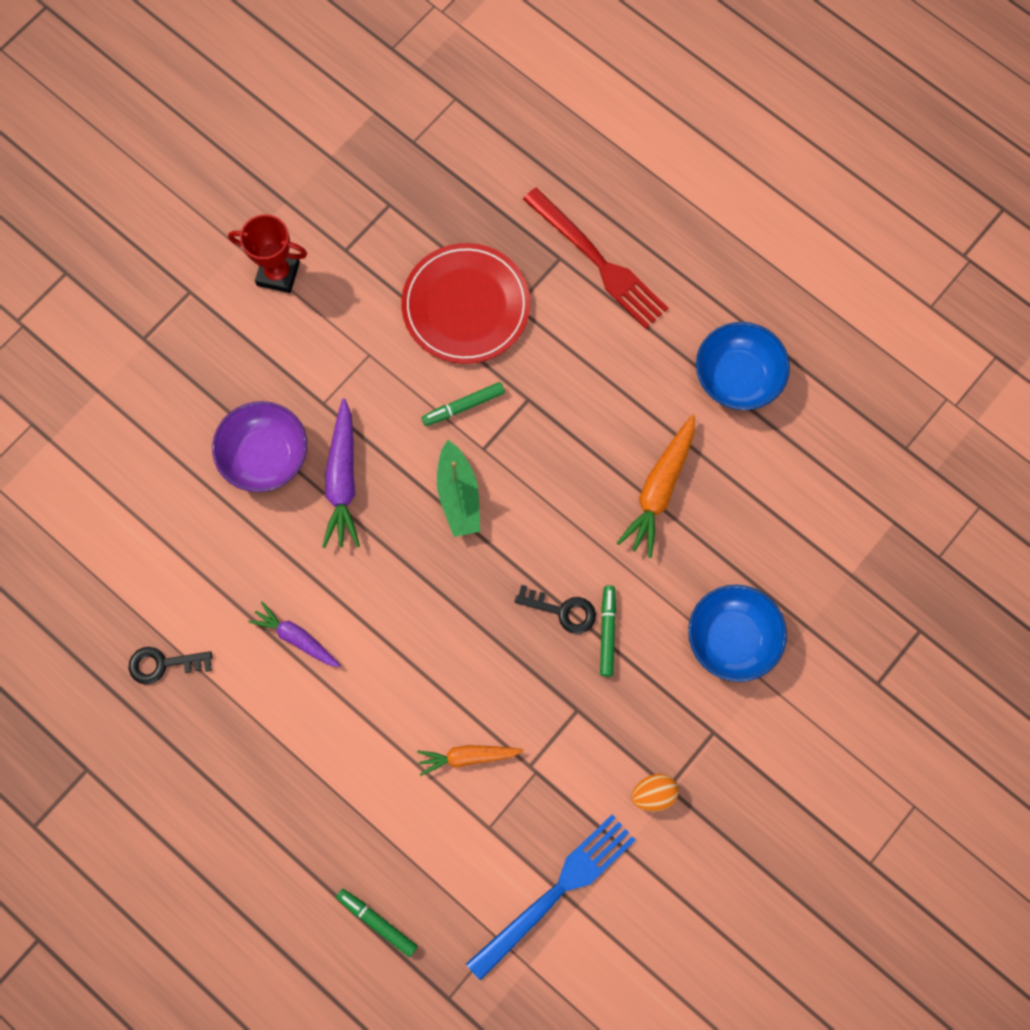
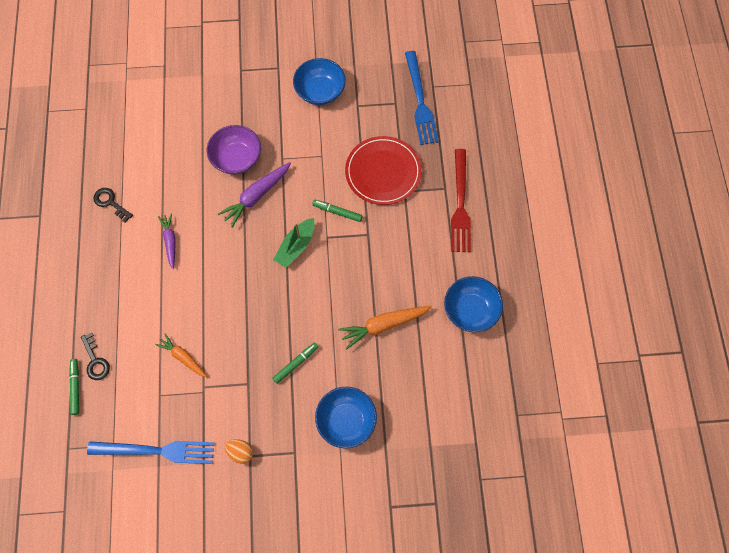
camera: 45 degrees right, 5 degrees down
(278, 273) = (320, 91): red trophy -> blue bowl
(417, 175) = (420, 101): none -> blue fork
(562, 611) = (287, 336): black key -> black key (95, 361)

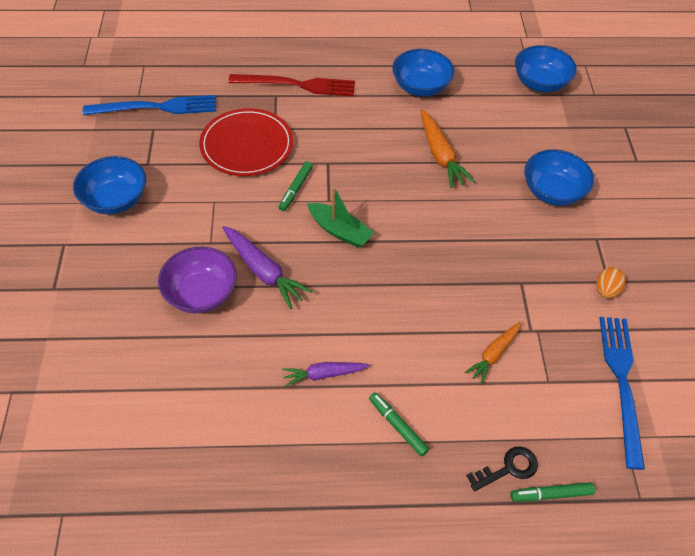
camera: 90 degrees left, 15 degrees down
(110, 202) = (250, 462): black key -> none
(296, 363) = (491, 235): green marker -> green marker (397, 426)
(490, 425) = (540, 83): none -> blue bowl

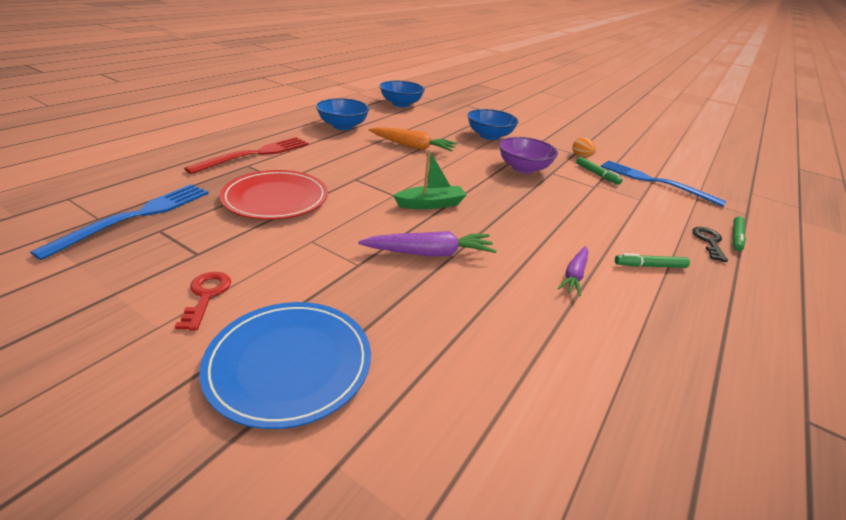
camera: 55 degrees left, 20 degrees down
(94, 274) = (289, 363): none -> blue plate
(115, 199) = (206, 296): blue bowl -> red key
(201, 293) = (414, 298): purple bowl -> purple bowl (523, 168)
(296, 189) = (361, 201): green marker -> green marker (597, 174)
(494, 354) = (605, 205): orange carrot -> none

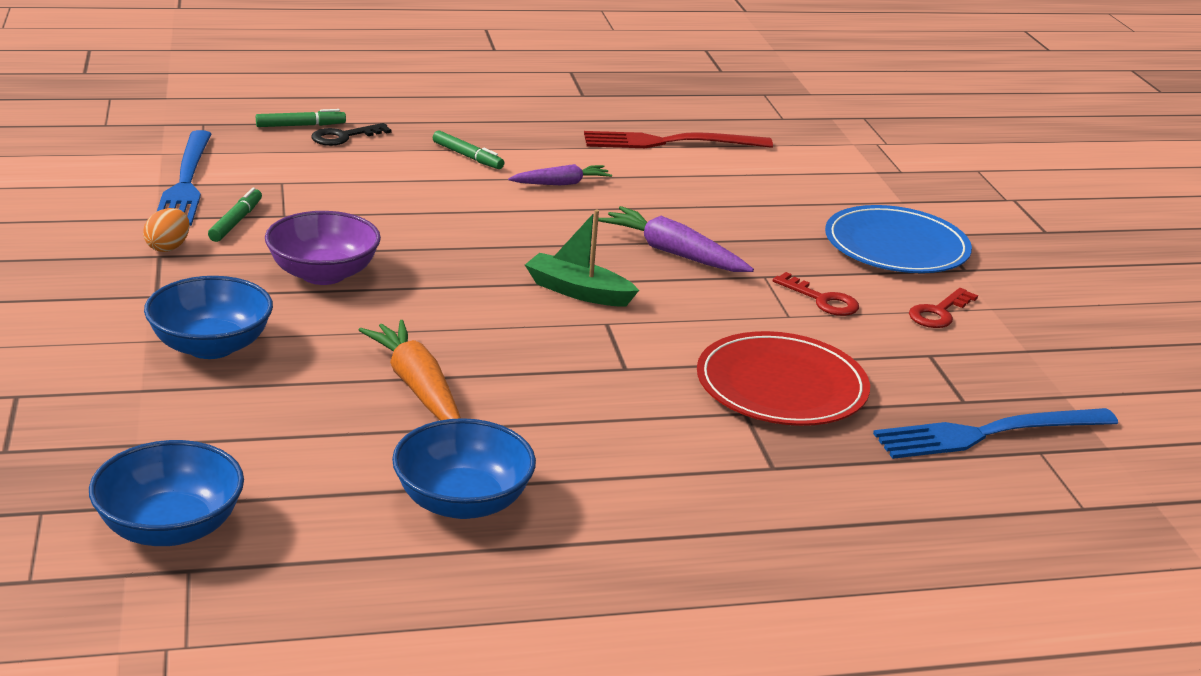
camera: 135 degrees left, 5 degrees down
(255, 154) = (738, 489): red fork -> red fork (670, 142)
(302, 263) = (822, 300): none -> red key

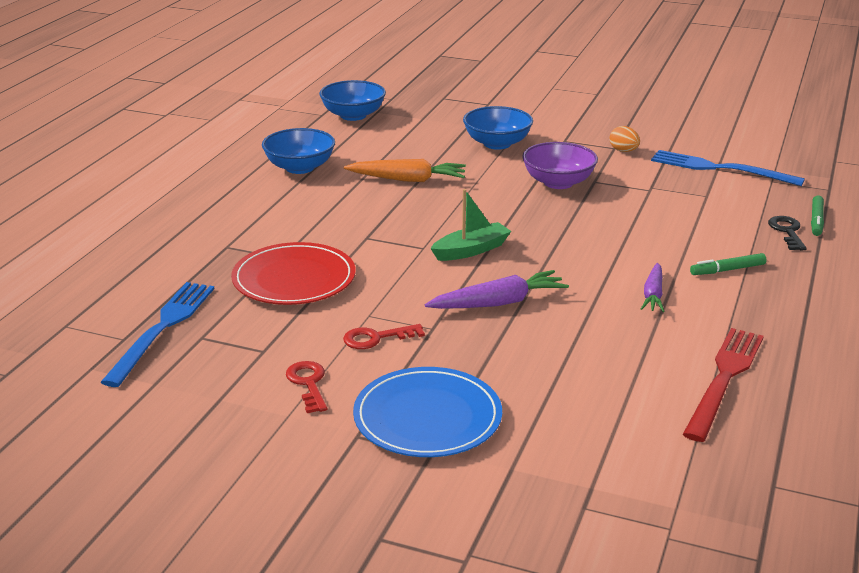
camera: 125 degrees right, 0 degrees up
(236, 221) = (649, 172): green marker -> none

